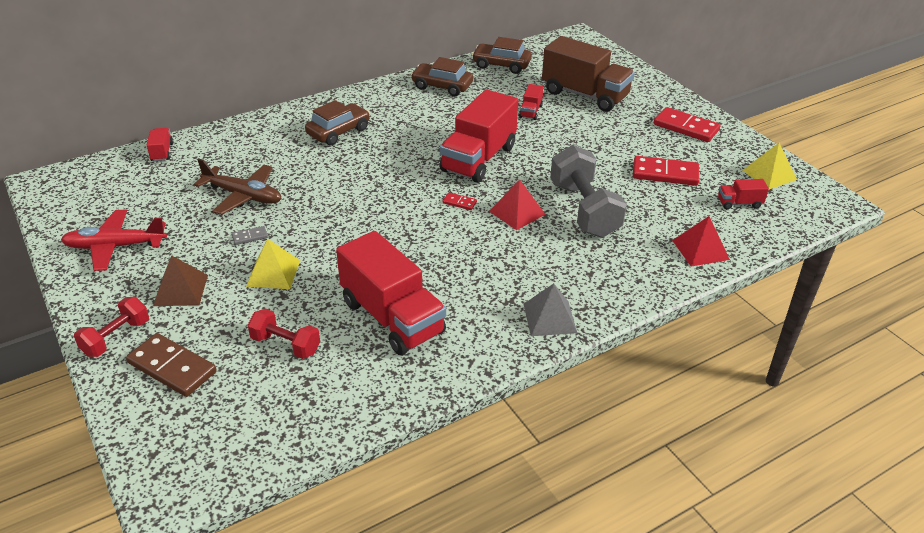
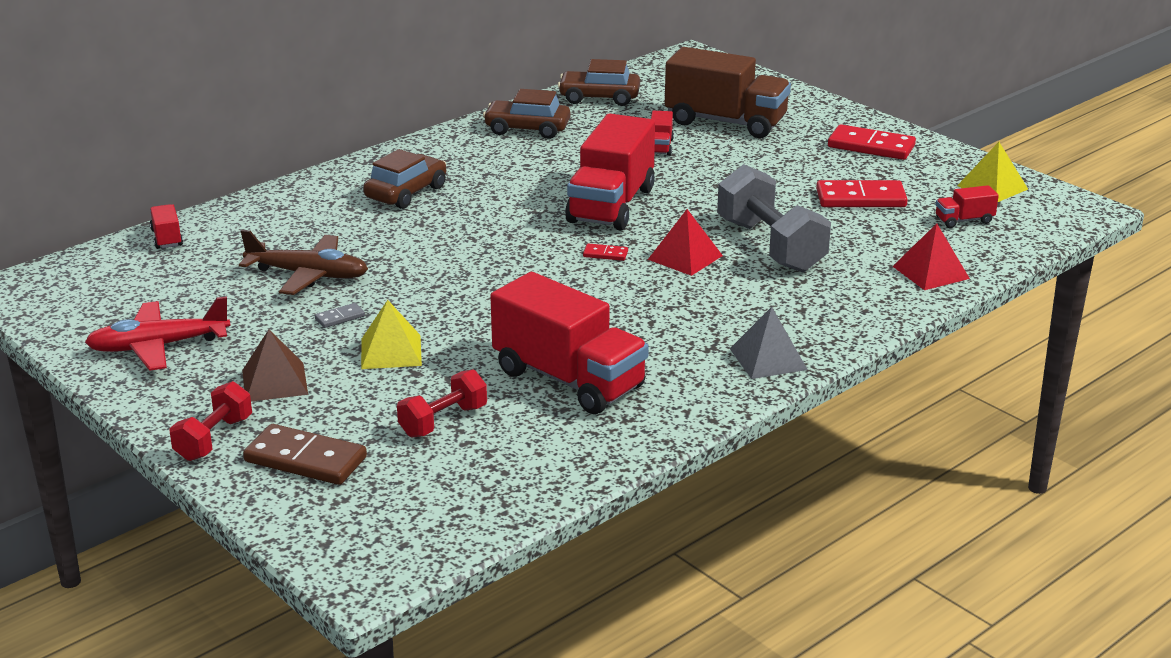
camera: 10 degrees left, 10 degrees down
(285, 345) = (443, 421): red dumbbell -> red dumbbell turned 60 degrees counterclockwise

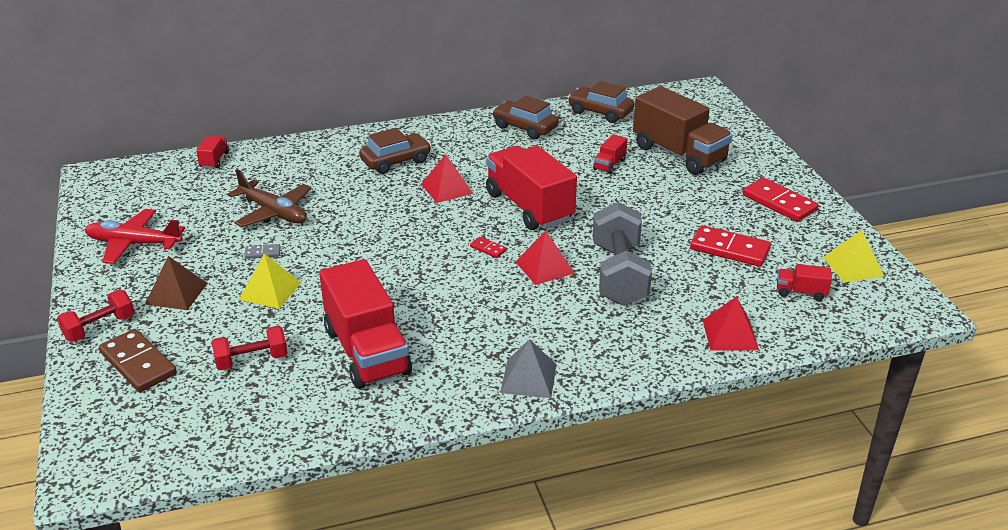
camera: 25 degrees right, 5 degrees up
(497, 207) = (447, 189): none -> red pyramid
(611, 205) = (529, 207): red truck -> red truck turned 105 degrees clockwise

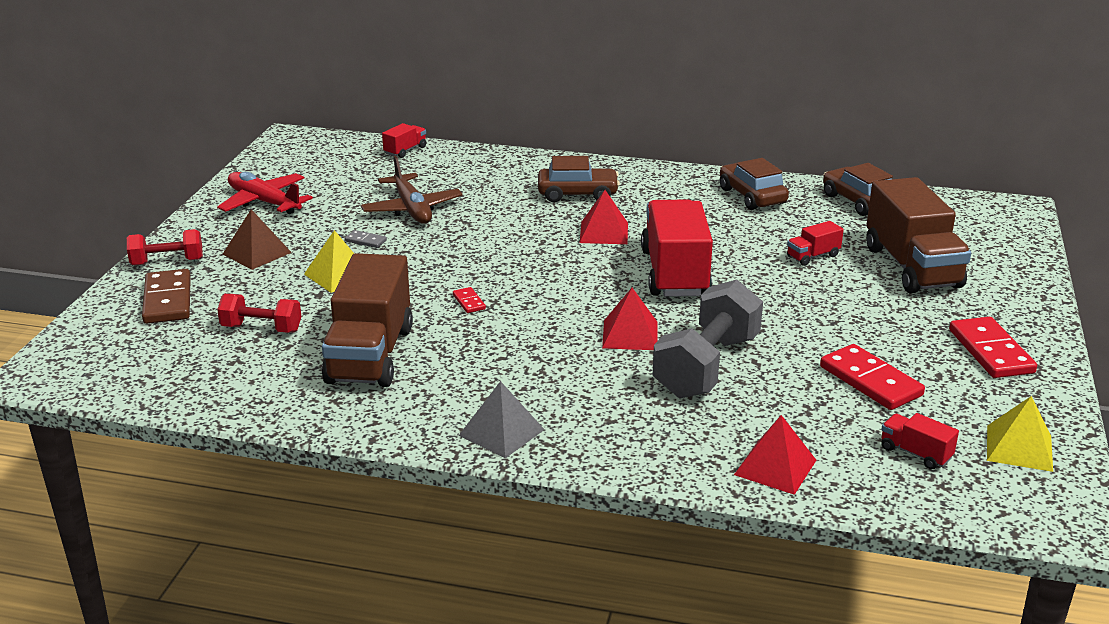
camera: 30 degrees right, 5 degrees down
(367, 351) = (370, 355): red truck -> brown truck
(488, 249) = (588, 300): red domino -> red domino (469, 302)

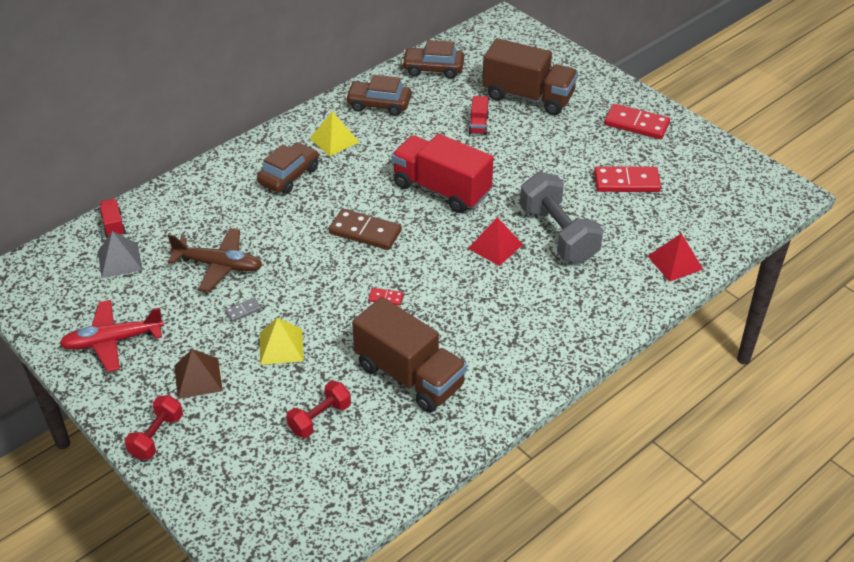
camera: 55 degrees left, 15 degrees up
(167, 300) = (222, 457): brown domino -> brown domino (365, 232)
(501, 432) = (553, 354): grey pyramid -> grey pyramid (120, 260)
(604, 232) = (357, 192): red pyramid -> none
(915, 453) = (702, 206): red truck -> none
(1019, 448) = (725, 169): yellow pyramid -> yellow pyramid (334, 140)

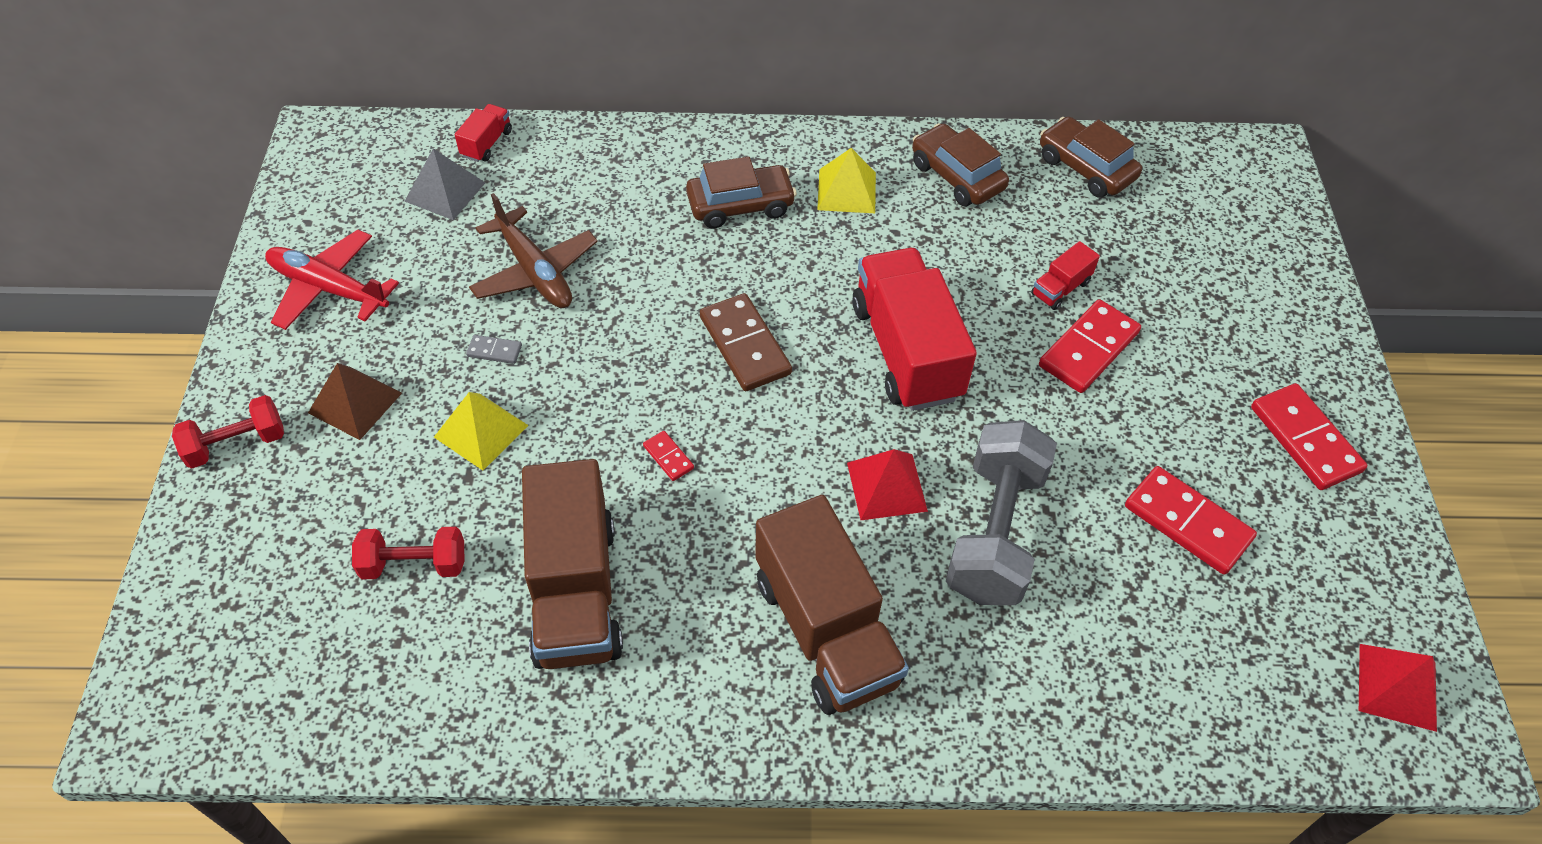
camera: 40 degrees right, 10 degrees up
(517, 142) = (1088, 349): none -> red domino
(528, 97) = (1179, 291): brown truck -> brown truck (825, 630)
(675, 262) = (1123, 709): red pyramid -> red pyramid (1397, 686)

